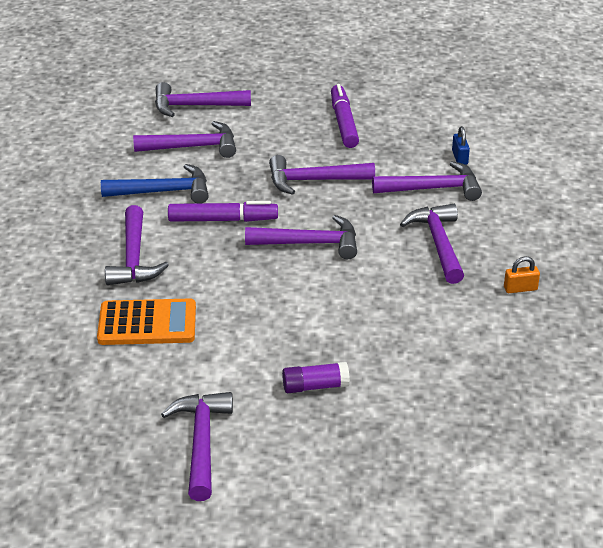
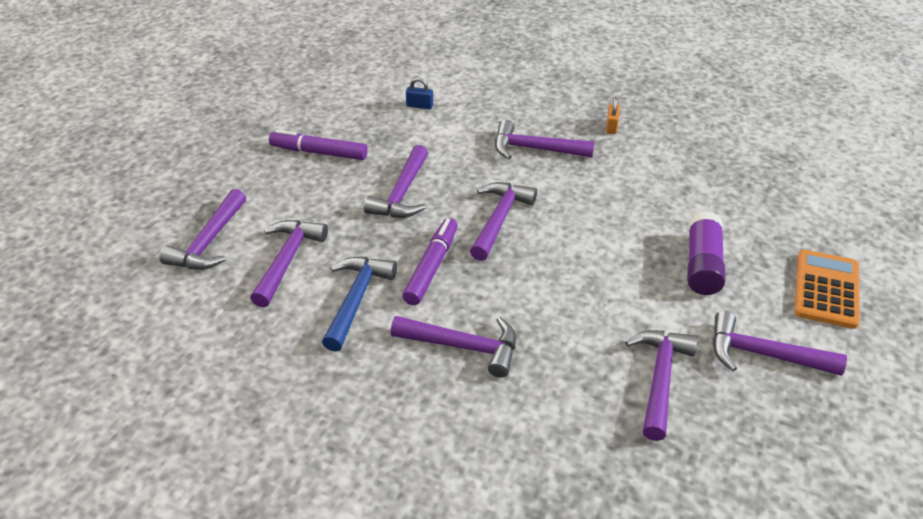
camera: 70 degrees left, 5 degrees up
(147, 323) = (578, 358): orange calculator -> orange calculator (826, 289)
(315, 386) = (702, 265): purple glue stick -> purple glue stick, size x1.52
(433, 189) = (456, 131): purple hammer -> purple hammer (660, 379)

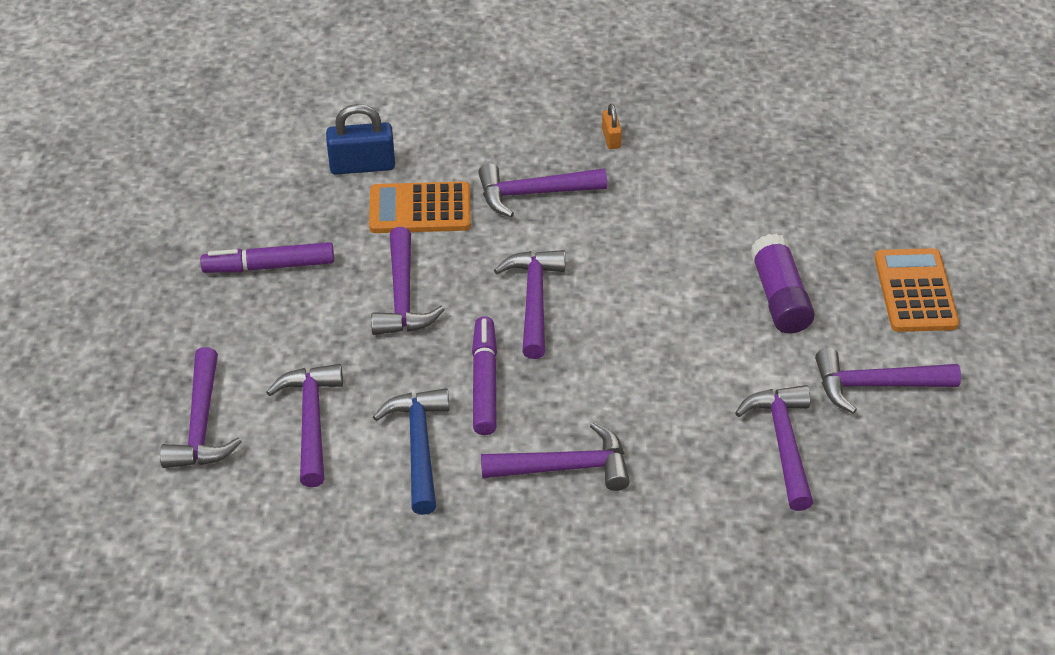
camera: 20 degrees left, 5 degrees up
(419, 106) = (362, 165): blue padlock -> blue padlock, size x1.86
(445, 141) = (420, 209): none -> orange calculator

